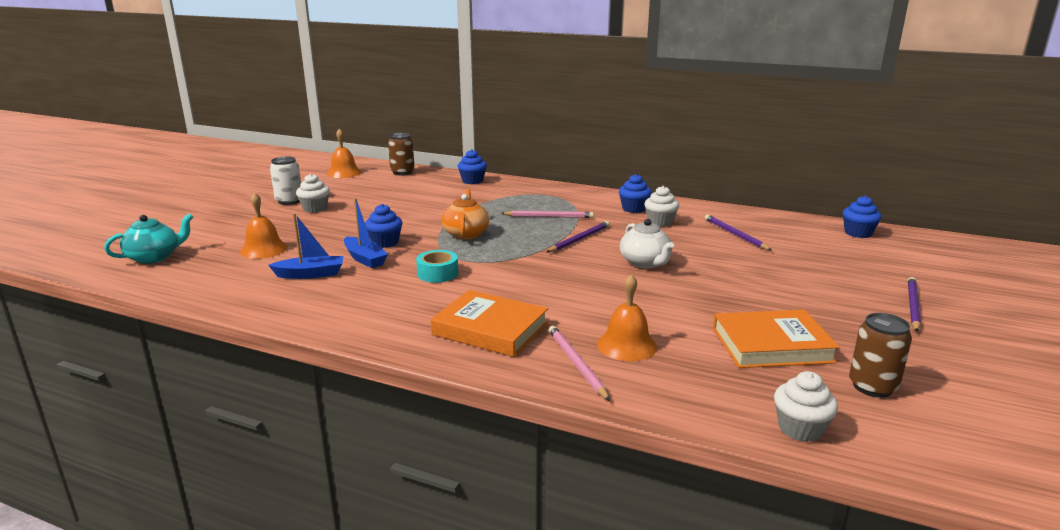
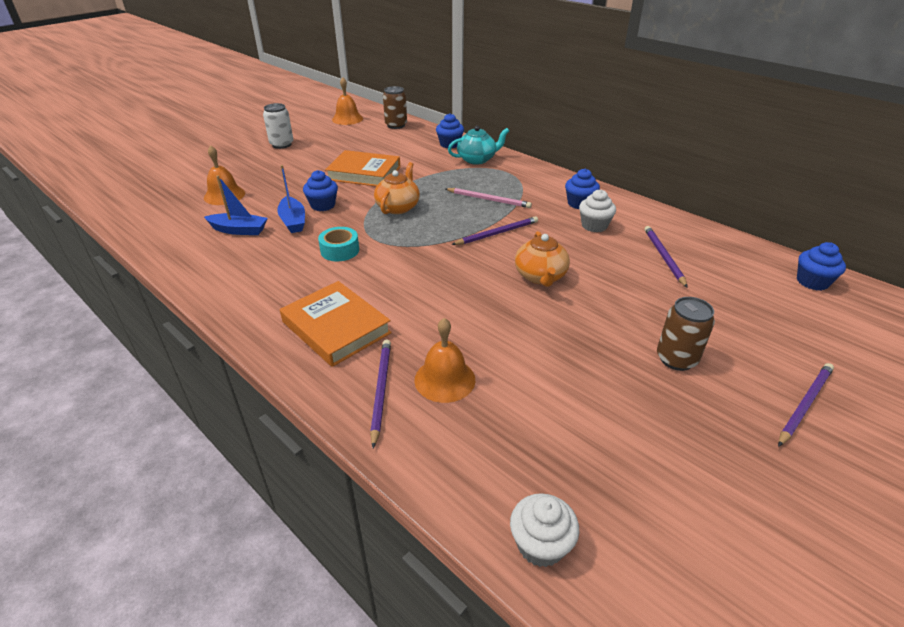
camera: 20 degrees right, 15 degrees up
(154, 257) = (142, 189): turquoise teapot -> turquoise teapot (477, 159)
(315, 208) = (295, 156): white cupcake -> none
(576, 363) = (381, 390): pink pencil -> purple pencil
(645, 263) = (540, 276): white teapot -> orange teapot
(771, 345) = (593, 418): orange book -> orange book (364, 173)
(872, 387) = (667, 510): brown can -> brown can (676, 359)

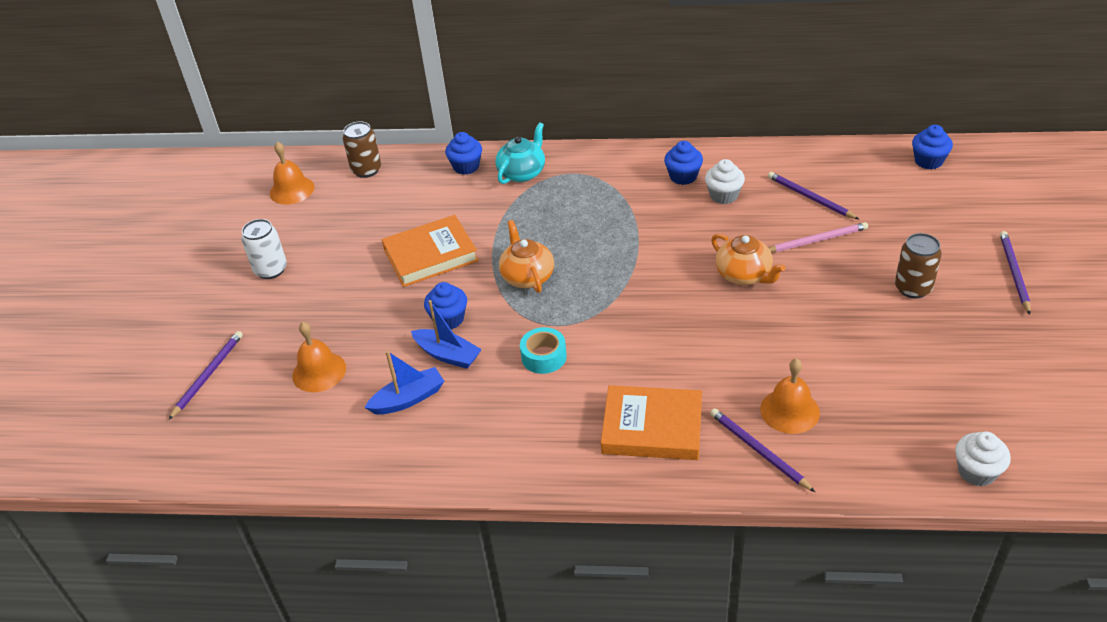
camera: 35 degrees left, 5 degrees up
(489, 200) = (599, 218): pink pencil -> pink pencil (817, 240)
(497, 233) = (655, 252): purple pencil -> purple pencil (208, 375)

